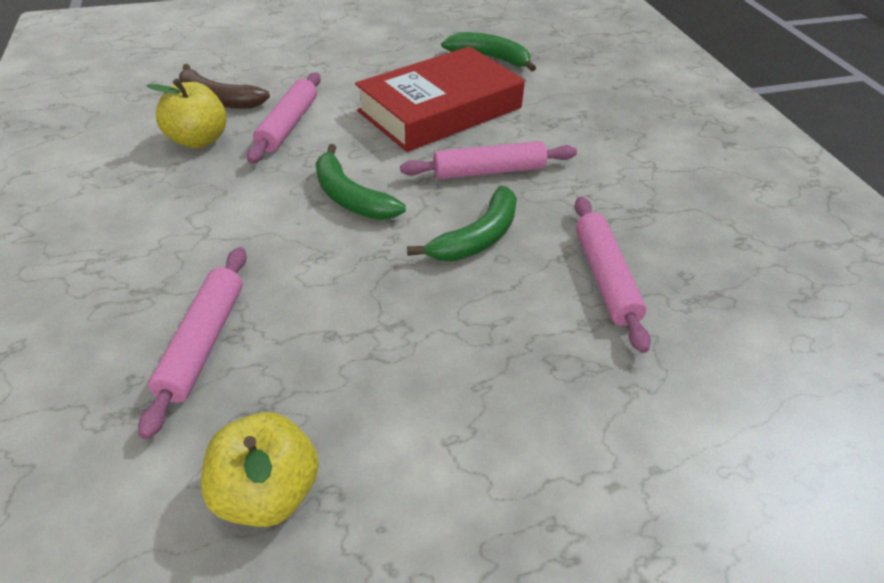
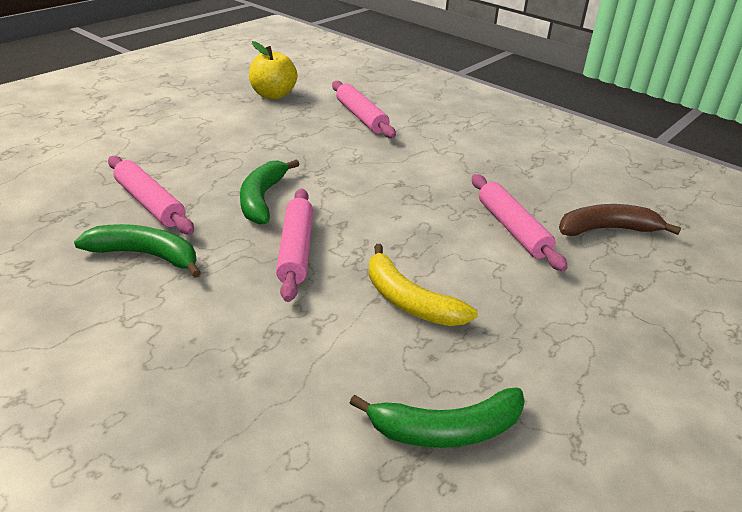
camera: 145 degrees right, 10 degrees down
(199, 140) = (548, 194): yellow apple -> none
(350, 197) = (381, 194): green banana -> green banana (145, 255)
(440, 110) = (409, 301): red book -> yellow banana
(489, 171) = (295, 250): pink rolling pin -> pink rolling pin turned 45 degrees counterclockwise

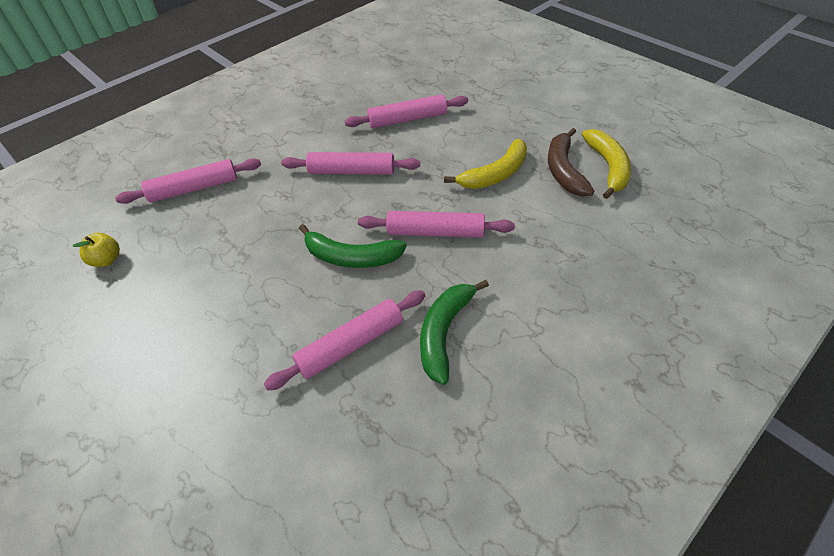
camera: 80 degrees left, 15 degrees up
(273, 95) = (106, 260): yellow apple -> yellow apple, size x0.60
(398, 194) = (352, 171): none -> pink rolling pin
(447, 430) = (608, 167): green banana -> yellow banana
(606, 229) = (409, 81): brown banana -> brown banana (563, 170)

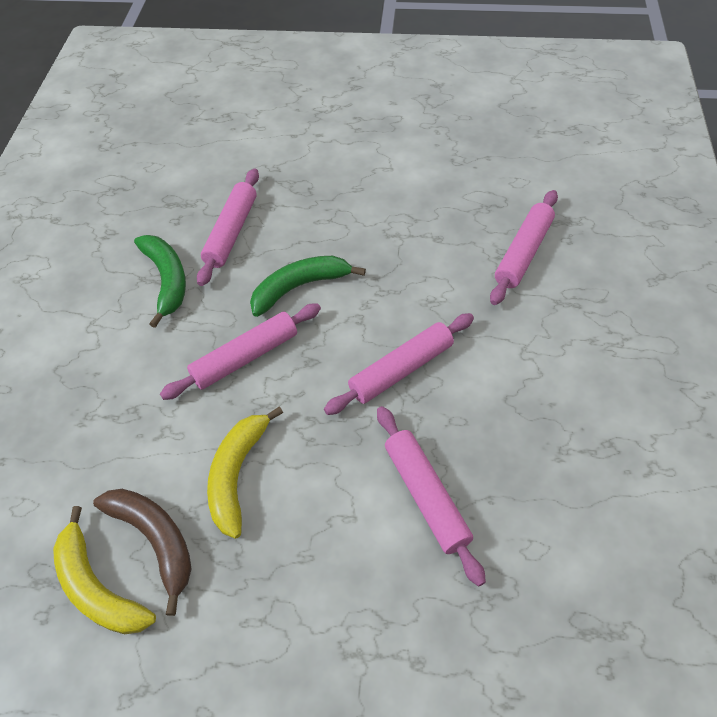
camera: 140 degrees right, 5 degrees up
(106, 260) = (488, 169): yellow apple -> none
(407, 119) = (426, 495): pink rolling pin -> pink rolling pin turned 60 degrees counterclockwise

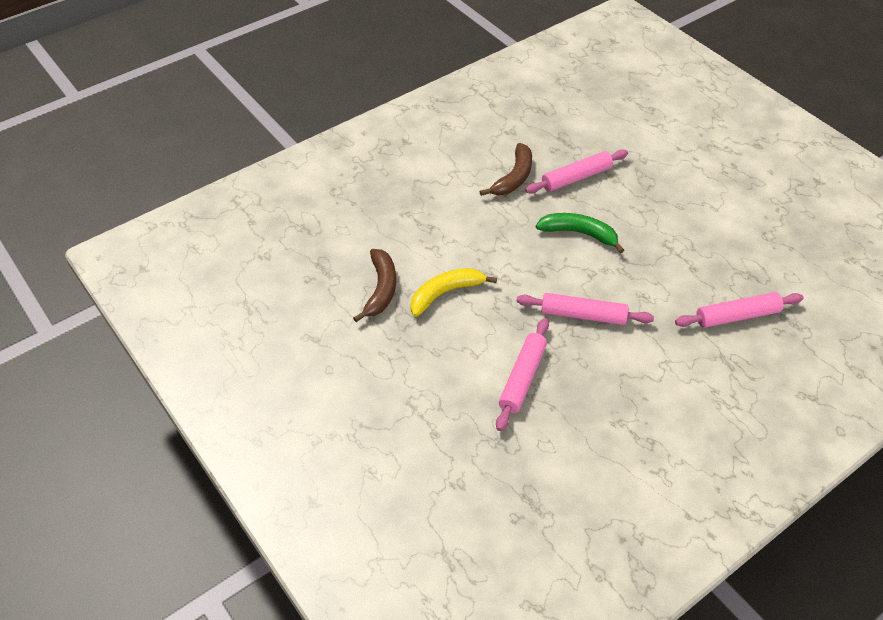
camera: 45 degrees right, 5 degrees down
(98, 587) = (339, 287): yellow banana -> none
(167, 280) = (514, 177): green banana -> brown banana
(245, 357) = (510, 245): pink rolling pin -> none

